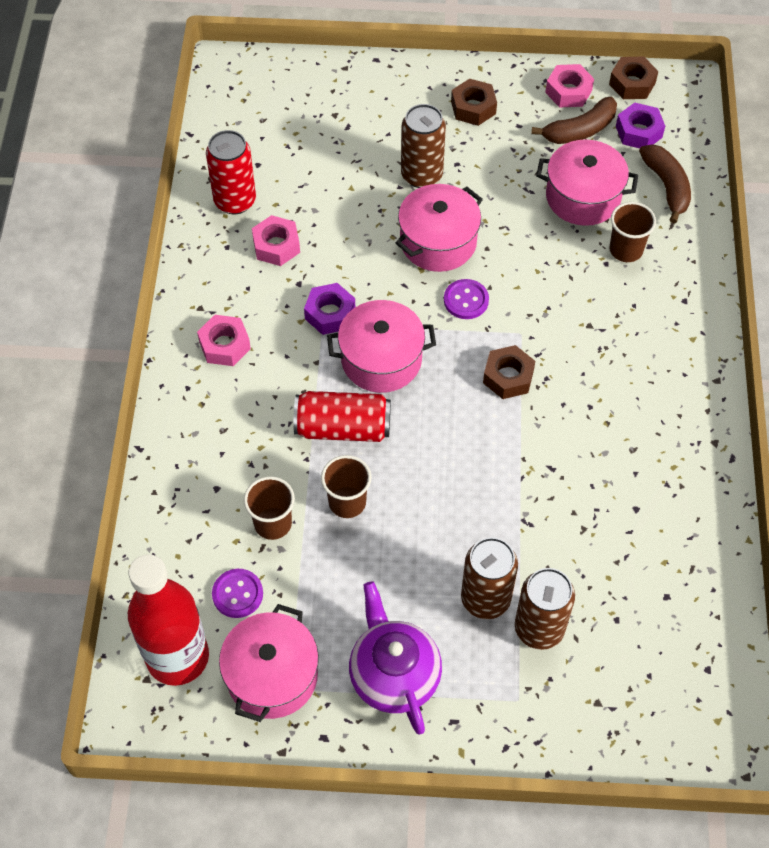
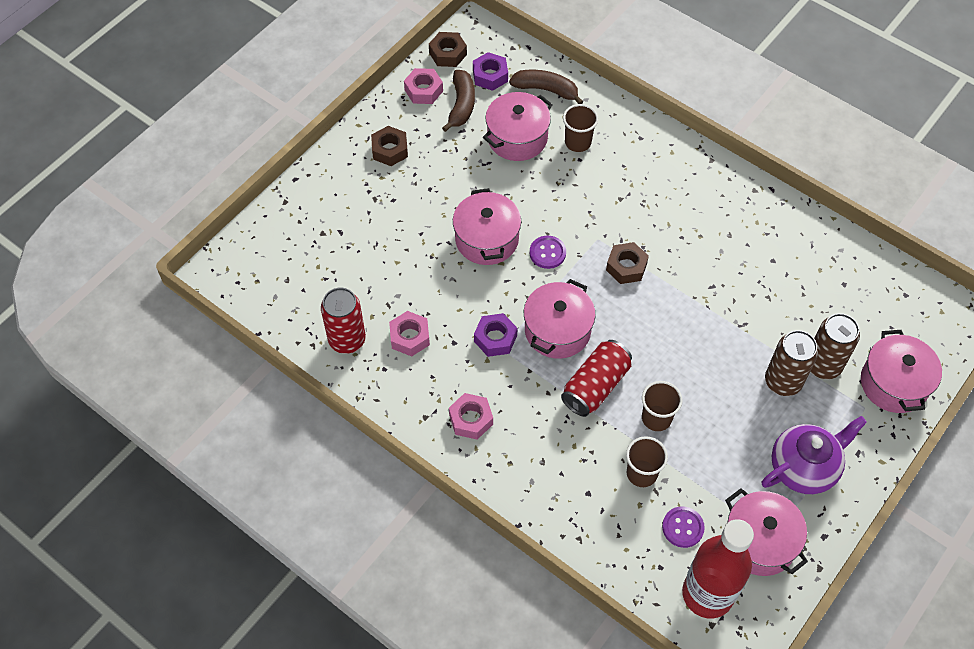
camera: 55 degrees left, 0 degrees up
(394, 675) = (804, 467): purple teapot -> purple teapot turned 135 degrees clockwise
(421, 175) = (422, 214): brown can -> none
(574, 715) = (894, 383): none -> pink pot

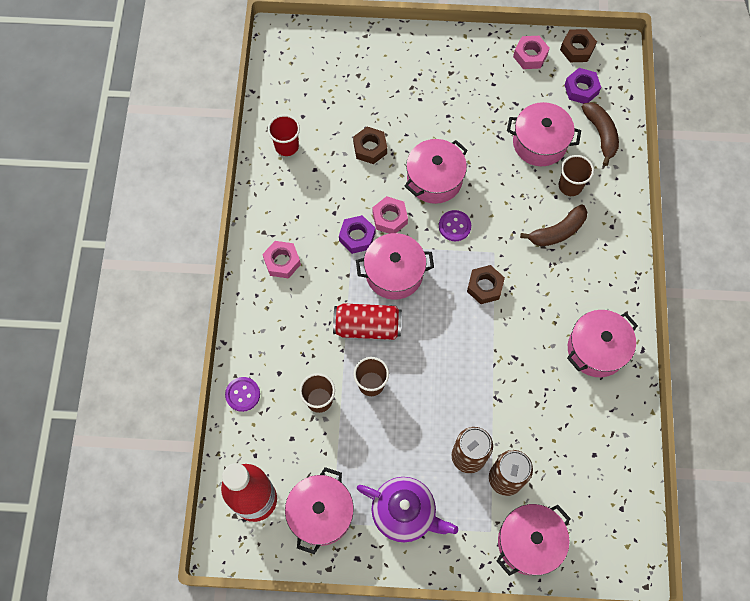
camera: 55 degrees right, 10 degrees up
(347, 340) = (286, 146): red can -> red cup
(390, 150) = (460, 69): brown nut -> brown nut (370, 148)
(409, 337) = (317, 182): pink nut -> pink nut (390, 218)
(461, 105) = (538, 88): brown banana -> brown banana (557, 231)
(682, 527) = (296, 453): purple button -> purple button (242, 394)
(748, 221) = (596, 349): none -> pink pot

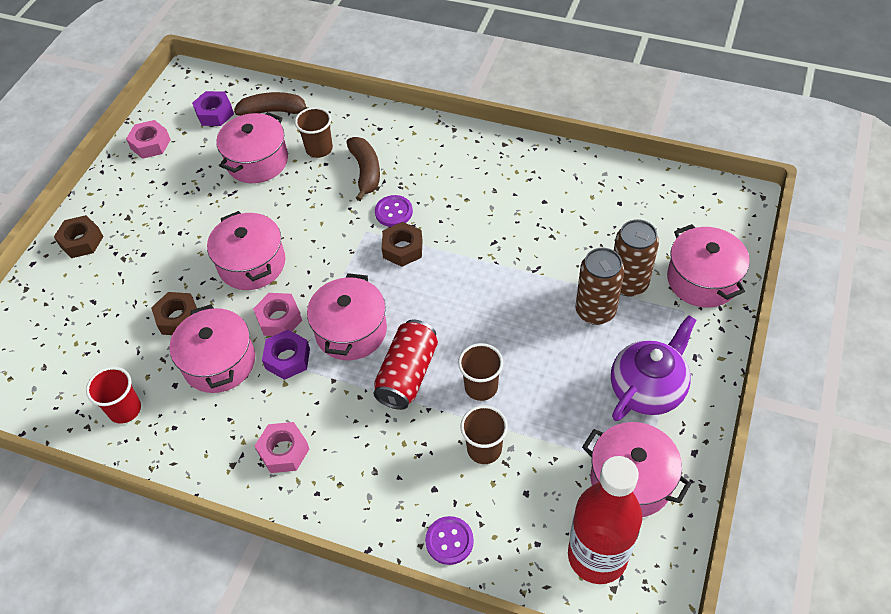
camera: 70 degrees left, 15 degrees down
(454, 226) = (318, 259): purple button -> purple button (393, 212)
(577, 49) = (167, 105): brown nut -> brown nut (81, 241)
(596, 349) = (507, 173): pink pot -> pink pot (219, 362)

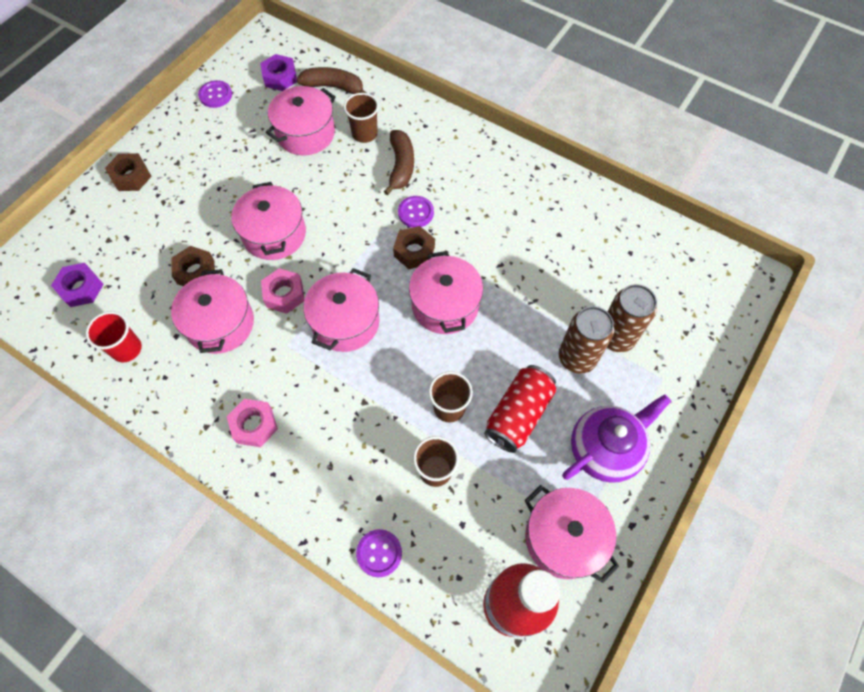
camera: 10 degrees right, 10 degrees up
(150, 144) = (215, 95): pink nut -> purple button
(287, 359) = (281, 335): purple nut -> purple nut (81, 288)
(407, 374) = (385, 378): red can -> red can (518, 414)
(702, 280) = (688, 350): pink pot -> pink pot (445, 305)

